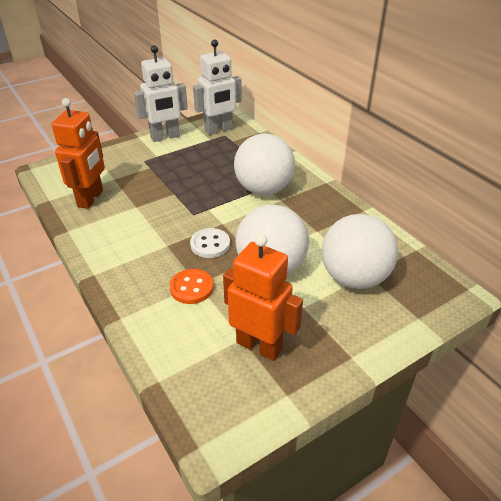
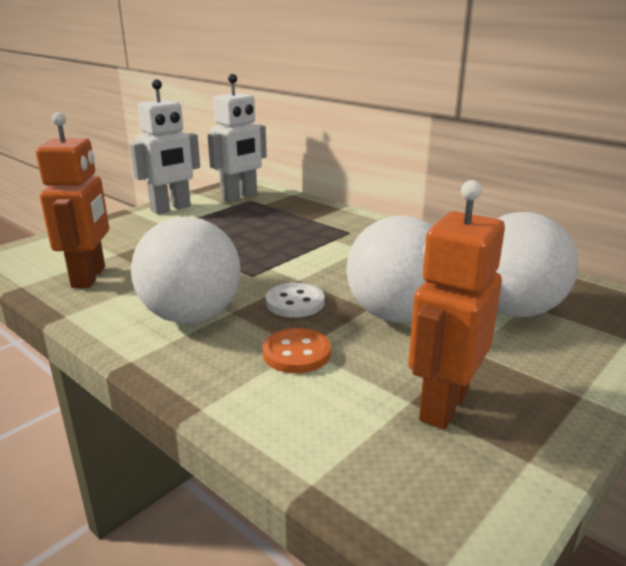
camera: 15 degrees left, 15 degrees down
(259, 346) = (443, 405): orange robot -> orange robot turned 75 degrees counterclockwise
(263, 189) = (333, 241): white ball -> white ball (191, 316)

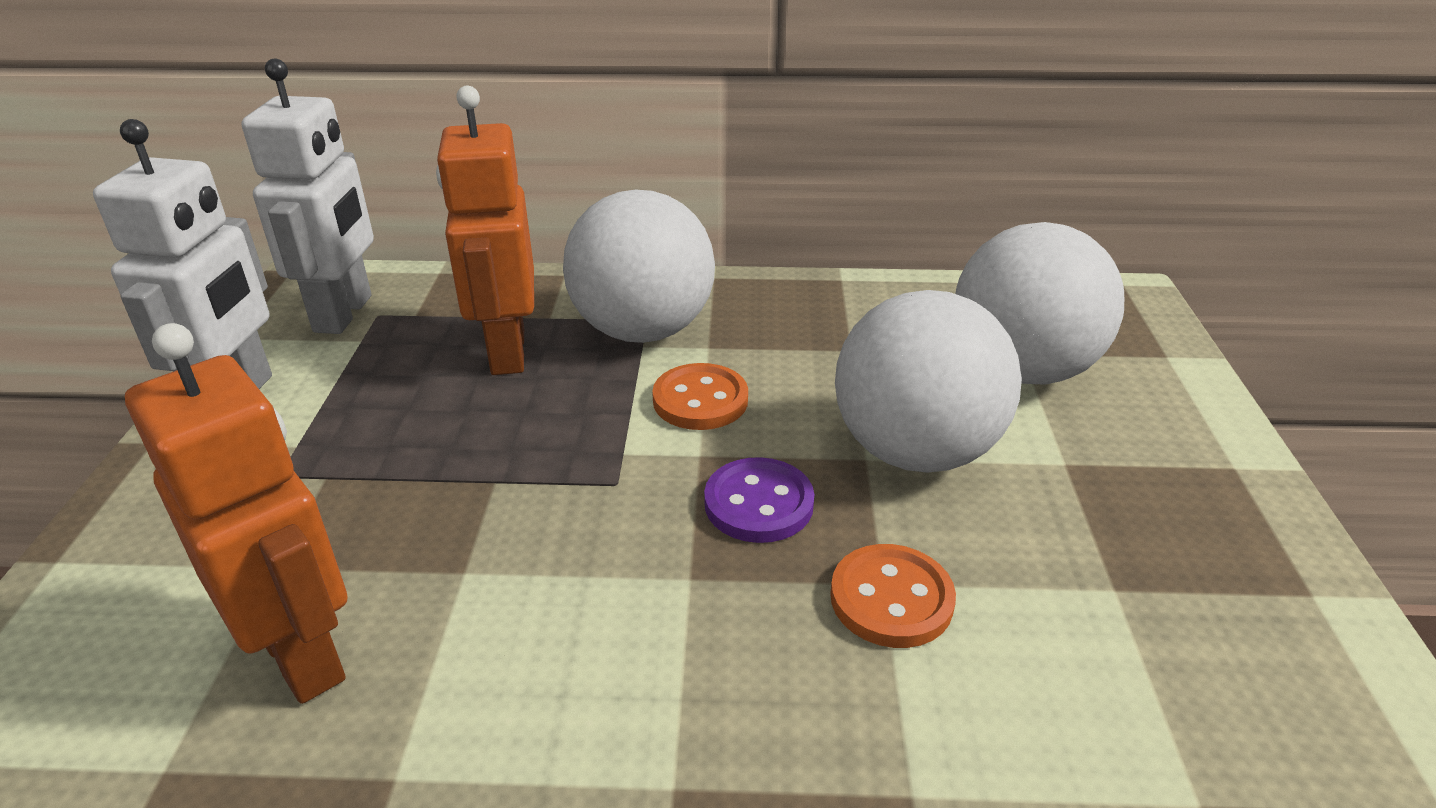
camera: 40 degrees left, 10 degrees up
(191, 316) = (641, 627): white ball -> white ball (642, 330)
(295, 302) = (758, 503): white button -> purple button
(327, 264) = (700, 400): none -> orange button
(443, 405) = (1152, 571): orange robot -> orange robot (506, 352)

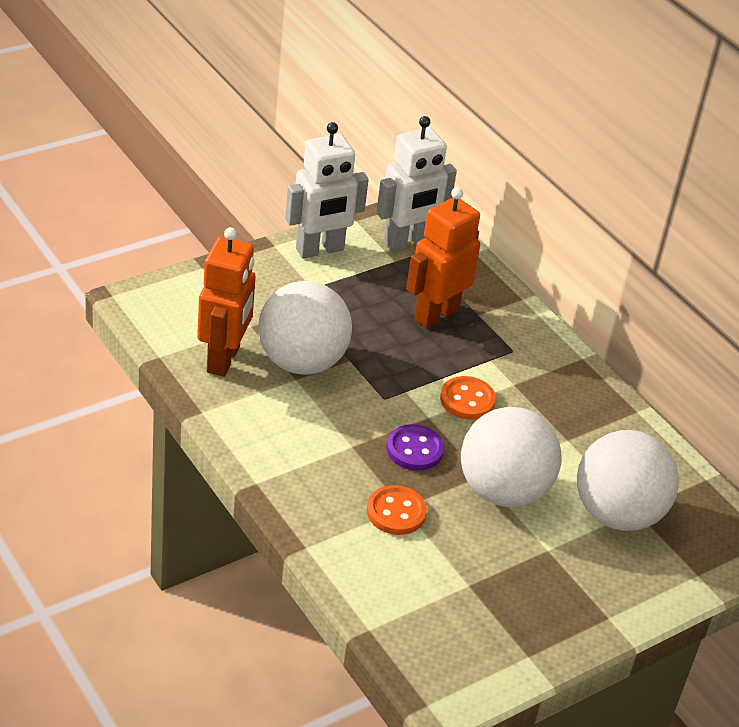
camera: 50 degrees right, 5 degrees up
(642, 330) = (502, 353): white ball -> white ball (301, 362)

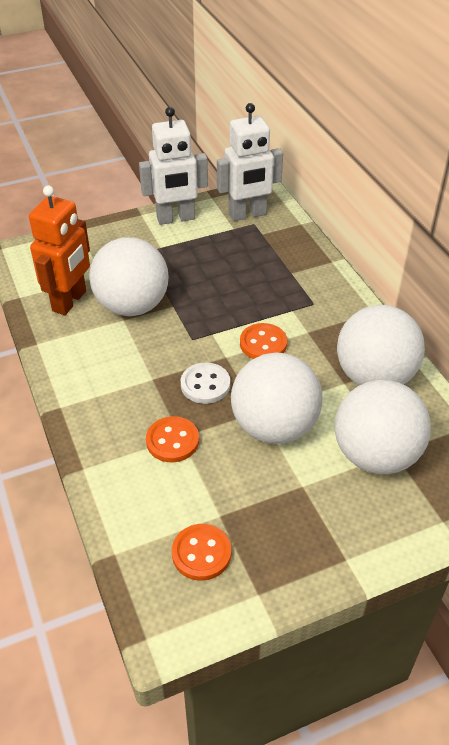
camera: 15 degrees right, 5 degrees up
(414, 449) = (205, 385): purple button -> white button
(435, 315) = (255, 271): orange robot -> none
(460, 622) = (201, 553): none -> orange button
(599, 431) = (374, 377): none -> white ball

